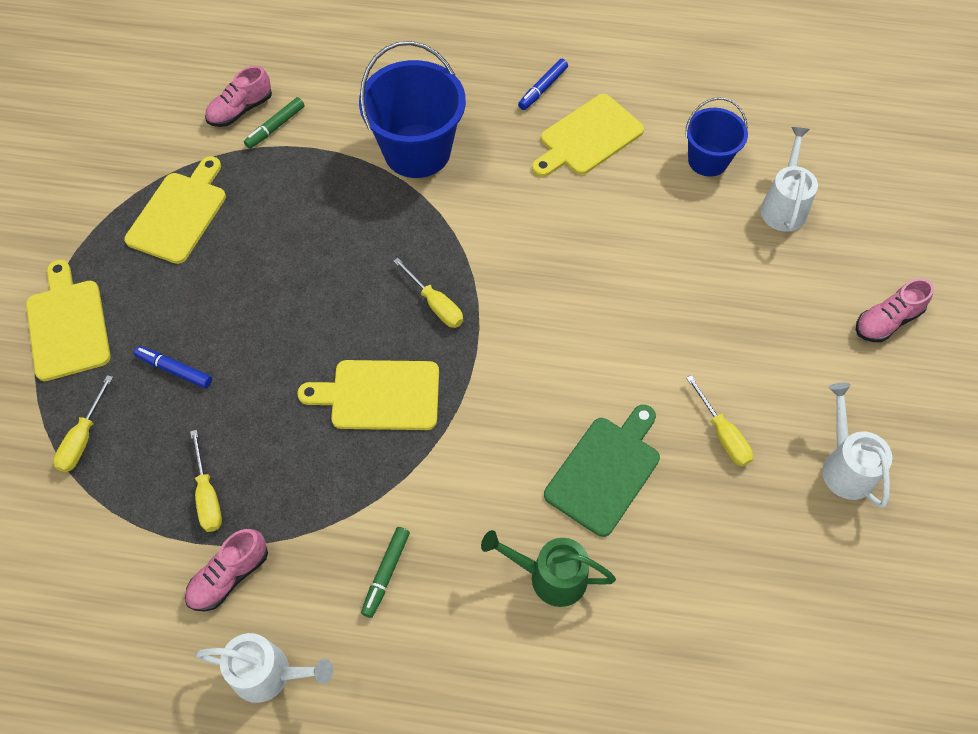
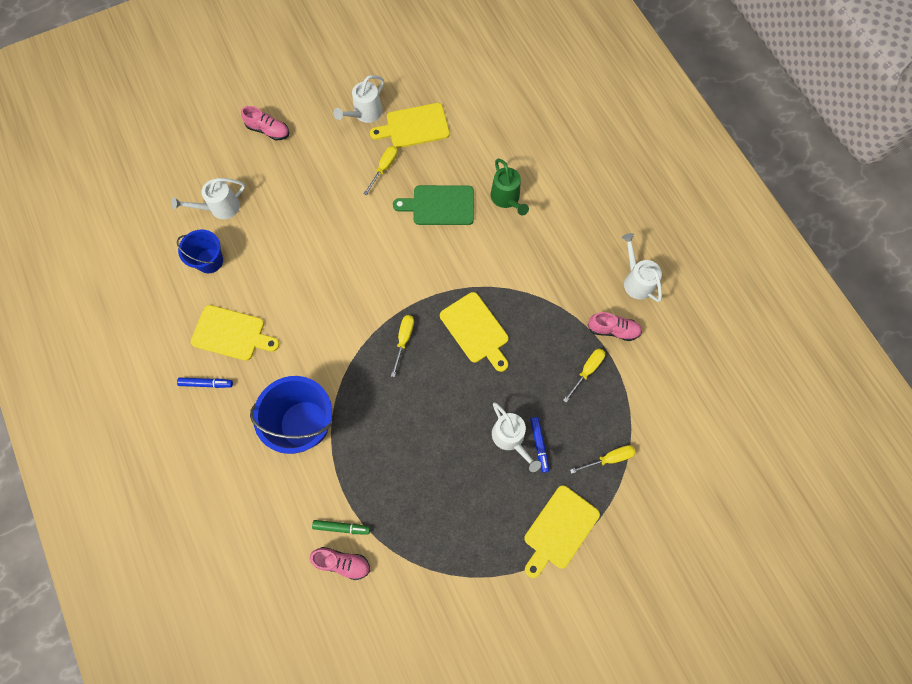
camera: 125 degrees left, 10 degrees up
(179, 214) = (445, 531): yellow cutting board -> yellow cutting board (414, 126)
(210, 344) = (511, 439): none -> white watering can
(386, 573) = (558, 264): green marker -> none

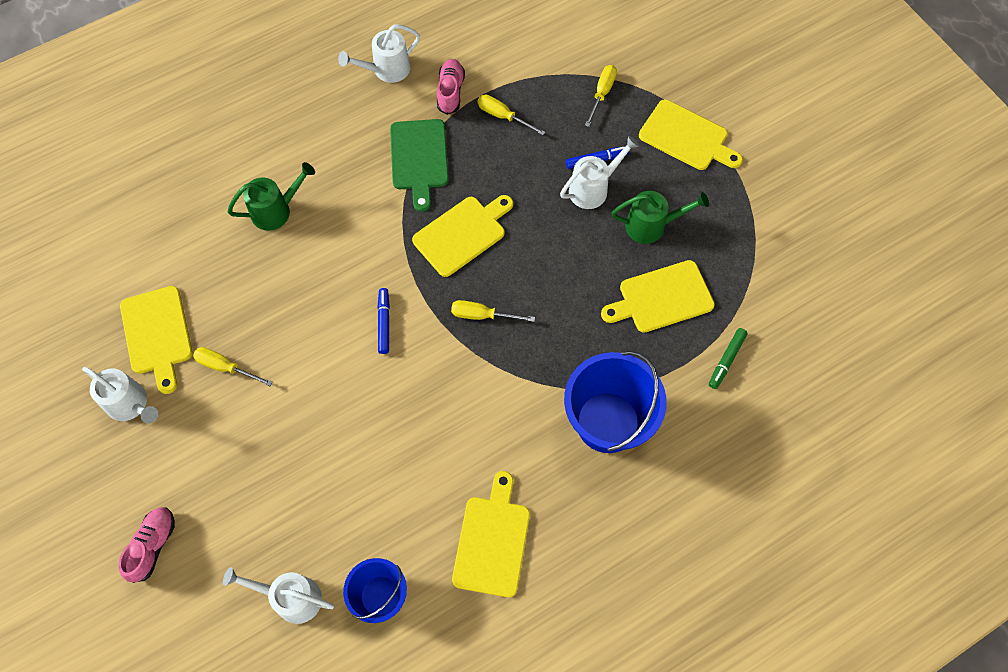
camera: 95 degrees left, 5 degrees down
(206, 383) = (568, 562): blue marker -> blue marker (384, 323)
(220, 208) = (291, 597): white watering can -> white watering can turned 135 degrees clockwise
(341, 527) = (726, 360): green marker -> green marker turned 150 degrees counterclockwise
(342, 563) = (766, 354): pink shoe -> none
(403, 482) = (661, 298): none -> yellow cutting board
(439, 205) = (286, 290): green cutting board -> green cutting board (419, 158)
(471, 484) = (652, 226): none -> green watering can
(609, 458) = (602, 93): yellow screwdriver -> yellow screwdriver turned 45 degrees clockwise

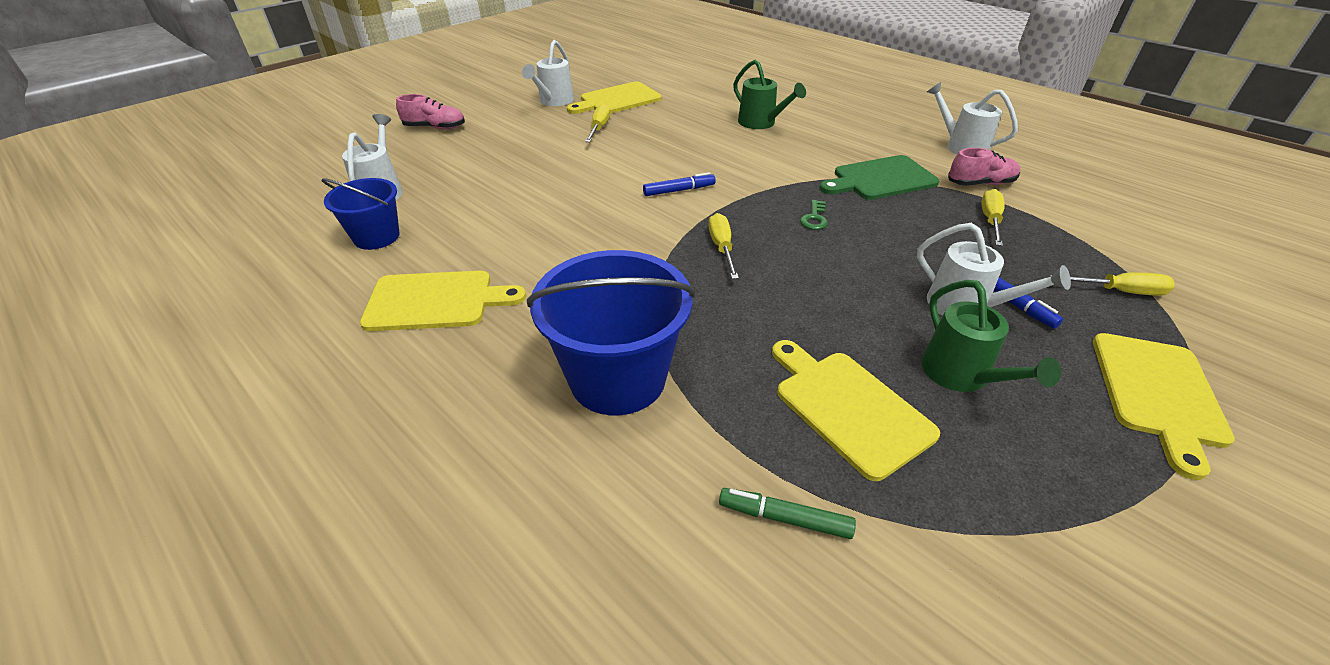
camera: 75 degrees right, 25 degrees down
(462, 234) = (814, 218): yellow cutting board -> green key

